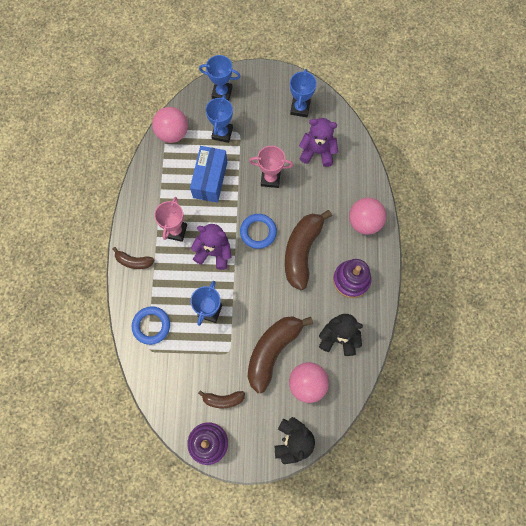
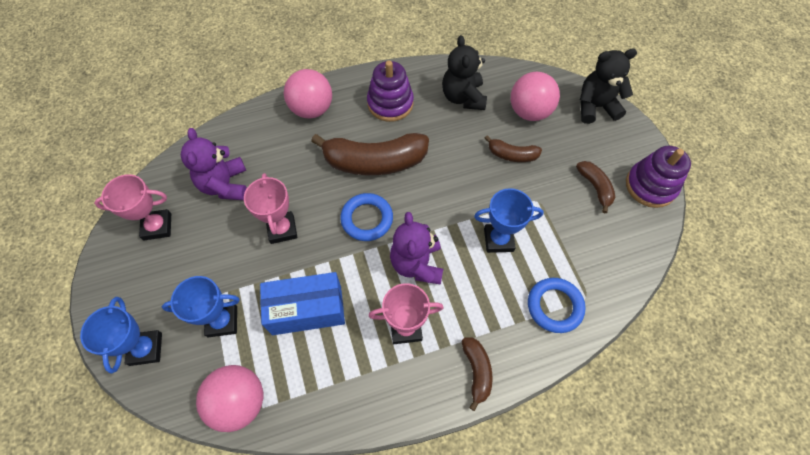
camera: 110 degrees left, 10 degrees down
(272, 351) = (512, 155): brown banana -> brown banana, size x0.50
(300, 108) = (157, 226): blue trophy -> pink trophy

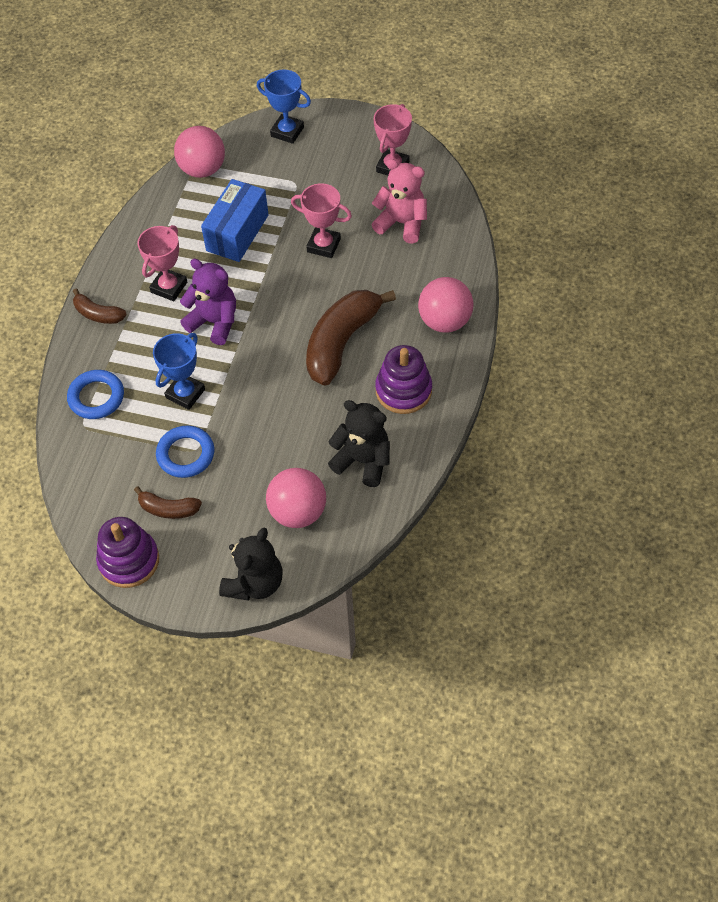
camera: 125 degrees right, 5 degrees down
(222, 321) = (272, 180): blue trophy -> none
(225, 185) = (402, 223): purple teddy bear -> pink teddy bear
(367, 219) = (285, 308): blue ring -> blue ring (186, 454)
(512, 155) = (260, 460): brown banana -> none

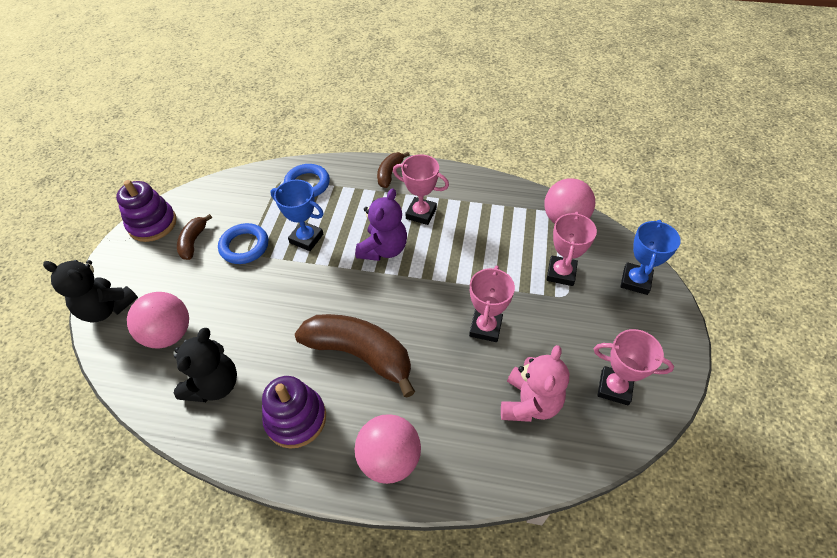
camera: 85 degrees right, 5 degrees down
(237, 233) = (491, 254): blue box -> none
(269, 182) = (561, 273): none -> pink trophy

